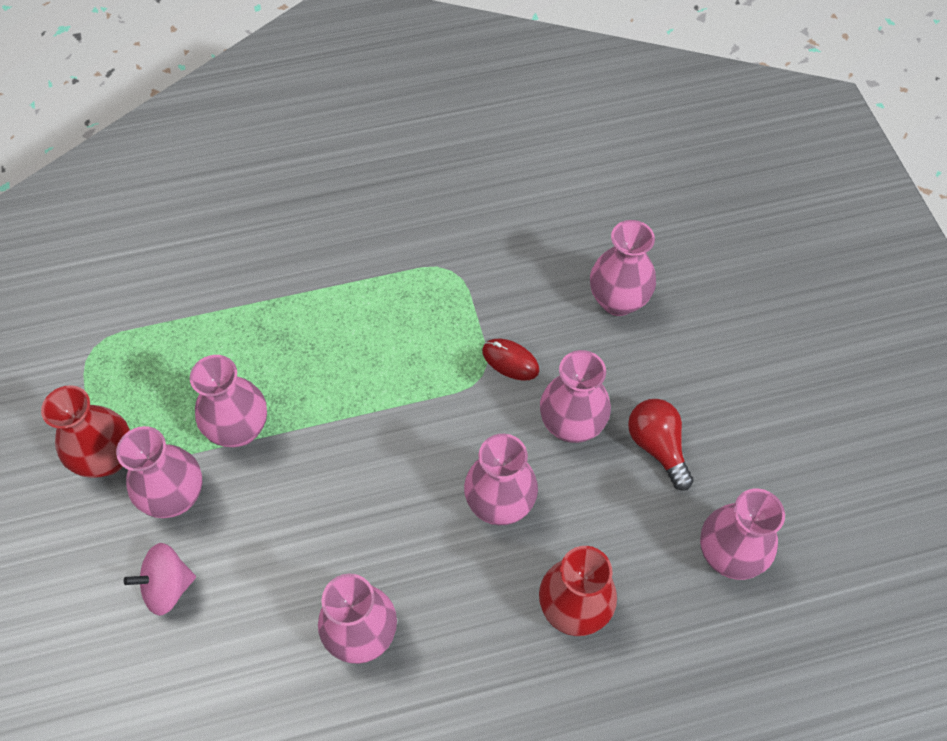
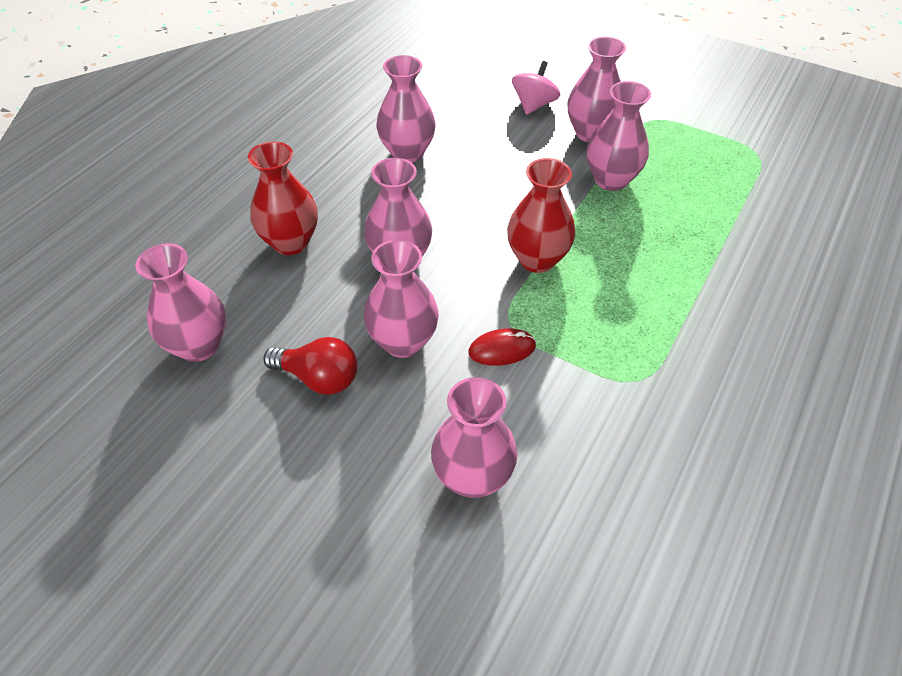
camera: 135 degrees right, 10 degrees down
(107, 458) = (653, 122): red vase -> red vase (537, 259)

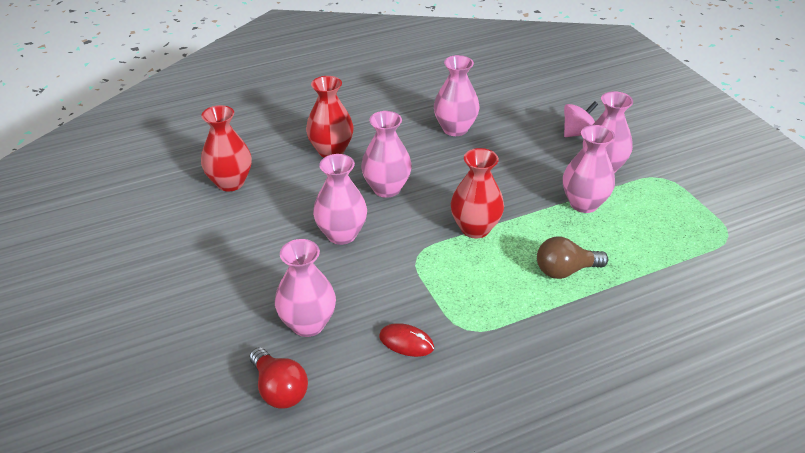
camera: 35 degrees right, 10 degrees down
(199, 345) = (230, 183): pink vase -> red vase
(319, 378) = (276, 230): red light bulb -> red light bulb (279, 389)
(502, 349) = (396, 268): red mouse -> red mouse (406, 342)
(663, 261) = (565, 270): none -> brown light bulb

